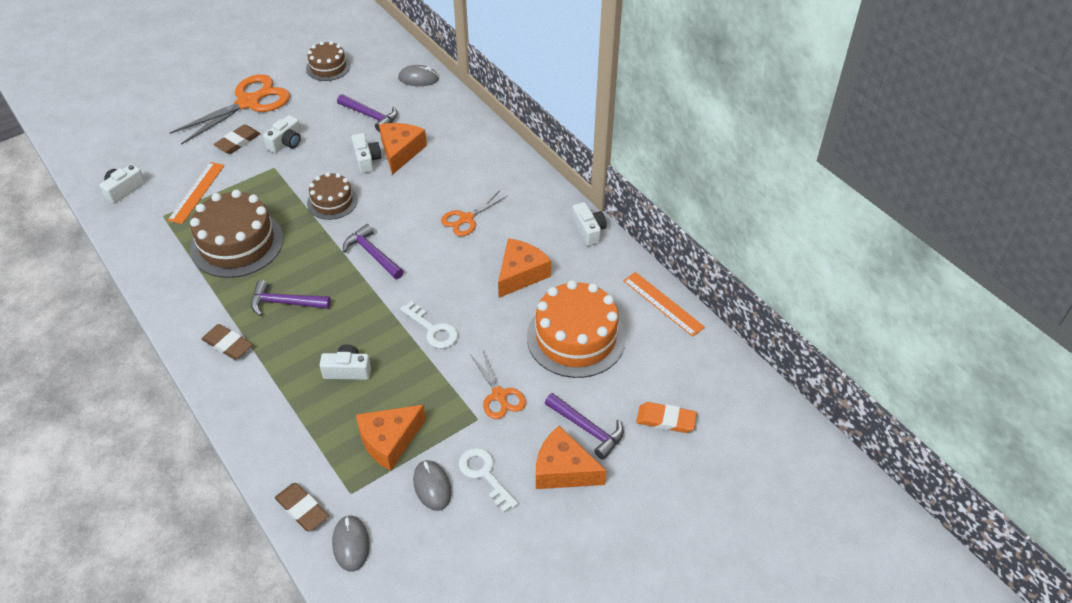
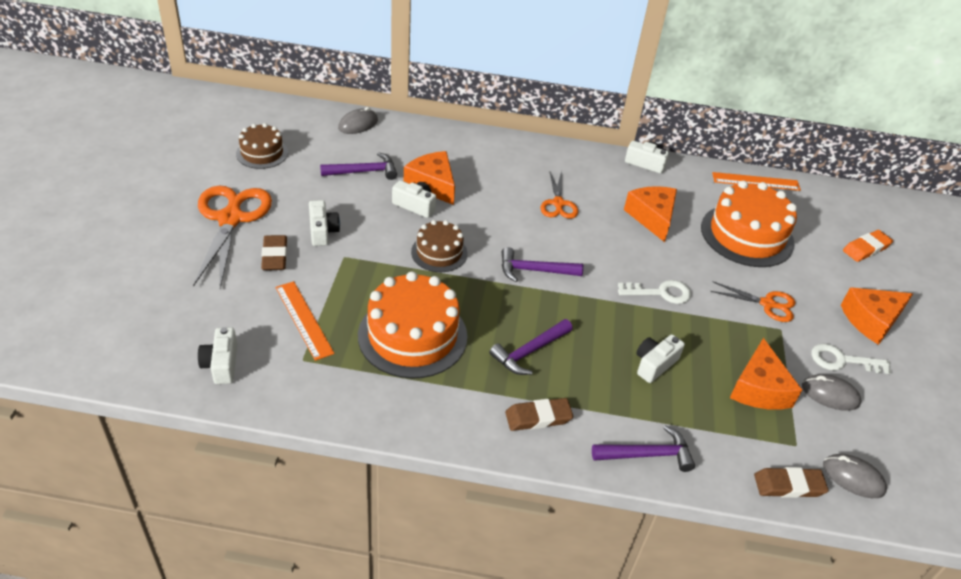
camera: 50 degrees left, 5 degrees down
(237, 243) = (412, 335): brown cake -> orange cake
(587, 429) = (842, 285): purple hammer -> purple hammer (647, 454)

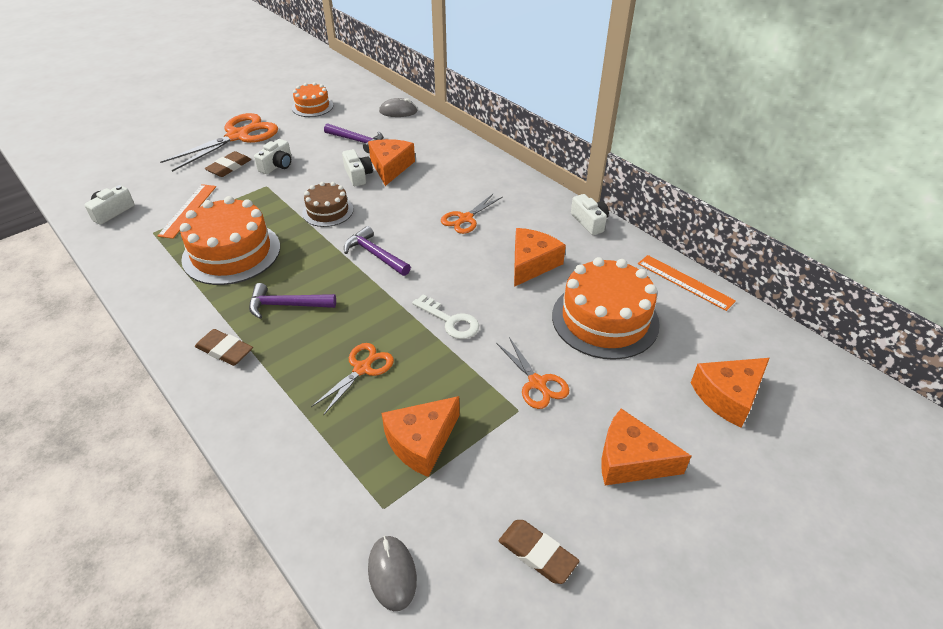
camera: 45 degrees right, 0 degrees up
(262, 153) = (312, 107): brown cake -> orange cake
(647, 454) = (256, 426): purple hammer -> none
(654, 364) = (362, 368): white camera -> orange scissors
(788, 485) = (325, 533): brown eraser -> brown eraser (537, 553)
(830, 395) = (481, 492): grey mouse -> none
(842, 360) = (540, 473): white key -> none
(866, 248) = (728, 396): orange eraser -> orange cheese

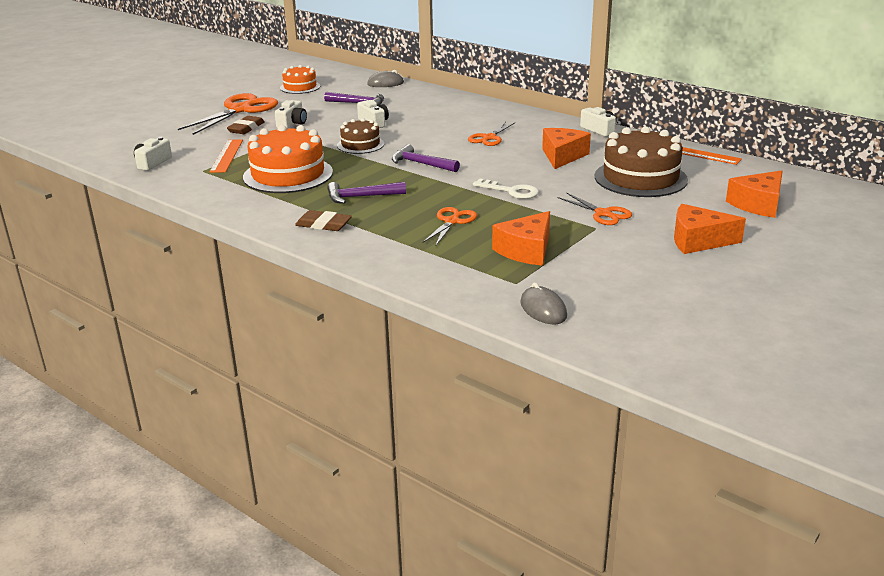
camera: 10 degrees left, 15 degrees down
(390, 167) = (401, 116): orange cheese -> none
(537, 553) = (650, 288): brown eraser -> none
(605, 319) = (640, 178): orange cake -> brown cake

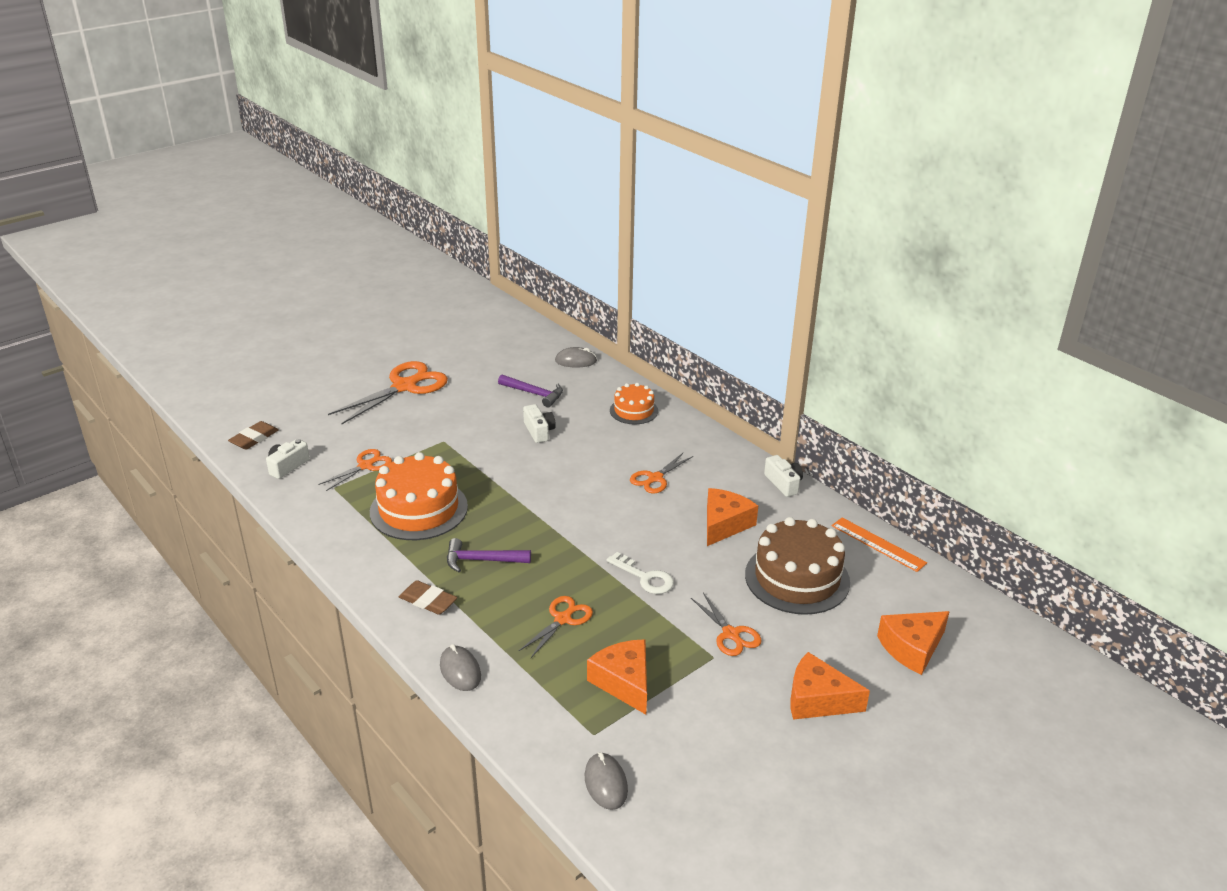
camera: 10 degrees right, 5 degrees up
(226, 156) = (366, 465): orange ruler -> orange scissors
(246, 128) = (401, 420): brown eraser -> brown eraser (254, 438)
(292, 123) = (451, 419): white camera -> none
(300, 87) = (481, 354): orange cake -> orange cake (634, 411)
(360, 145) = (511, 468): brown cake -> none
(374, 261) = (460, 671): none -> grey mouse
(421, 164) = (564, 513): purple hammer -> none
(526, 250) = (624, 682): orange cheese -> orange cheese turned 105 degrees clockwise

